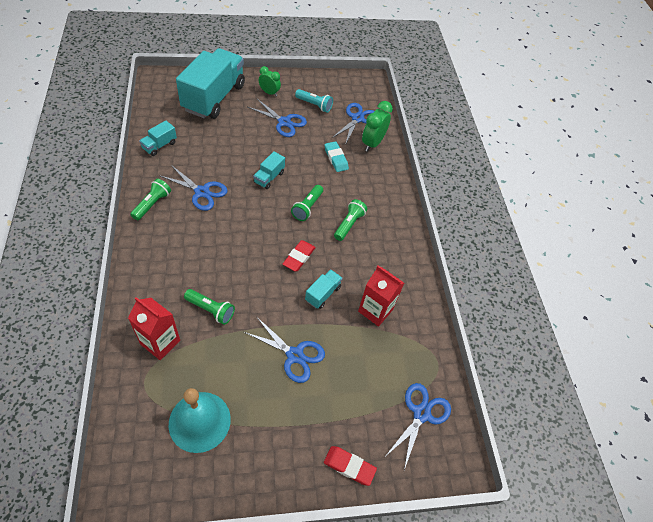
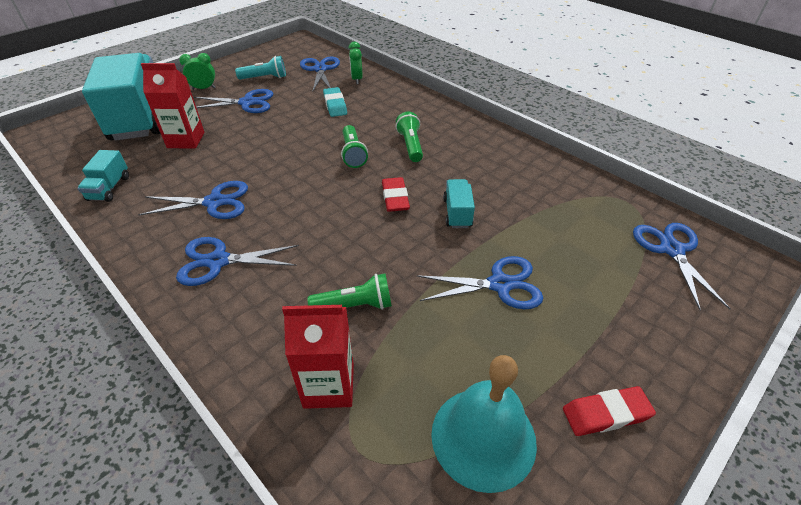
camera: 30 degrees left, 10 degrees down
(152, 204) = (158, 247): green flashlight -> none
(172, 234) = (218, 261): none -> blue scissors
(269, 177) = (282, 151): turquoise truck -> none
(336, 158) = (335, 105): turquoise eraser -> turquoise eraser turned 45 degrees clockwise
(349, 466) = (684, 346): red eraser -> red eraser (606, 414)
(372, 143) = (356, 79): green clock -> green clock, size x0.65
(375, 310) = (522, 196): red carton -> red carton (186, 140)

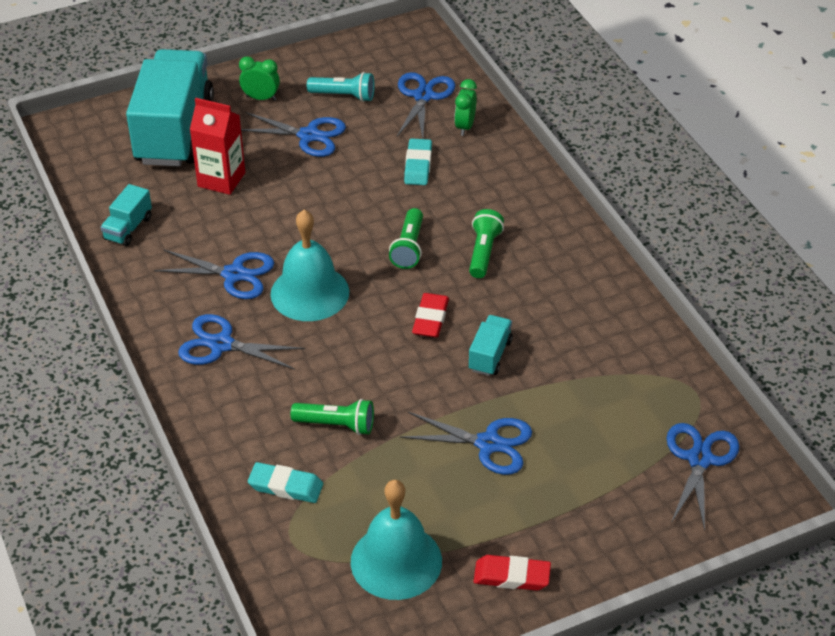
camera: 20 degrees right, 0 degrees up
(286, 201) = (310, 293): none -> turquoise bell
(329, 385) = (286, 486): red carton -> turquoise eraser

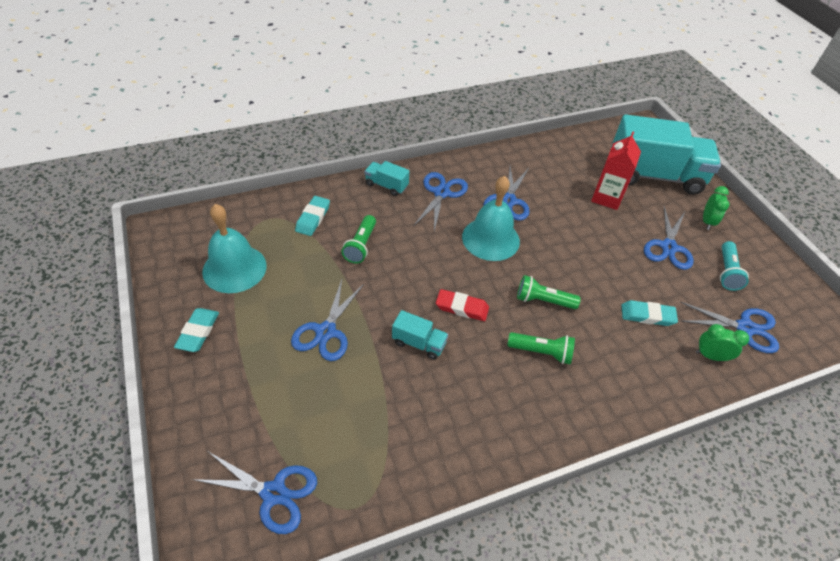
camera: 90 degrees right, 5 degrees up
(128, 228) = (550, 154): turquoise truck -> turquoise truck (386, 185)
(511, 576) = (198, 332): red eraser -> turquoise eraser

